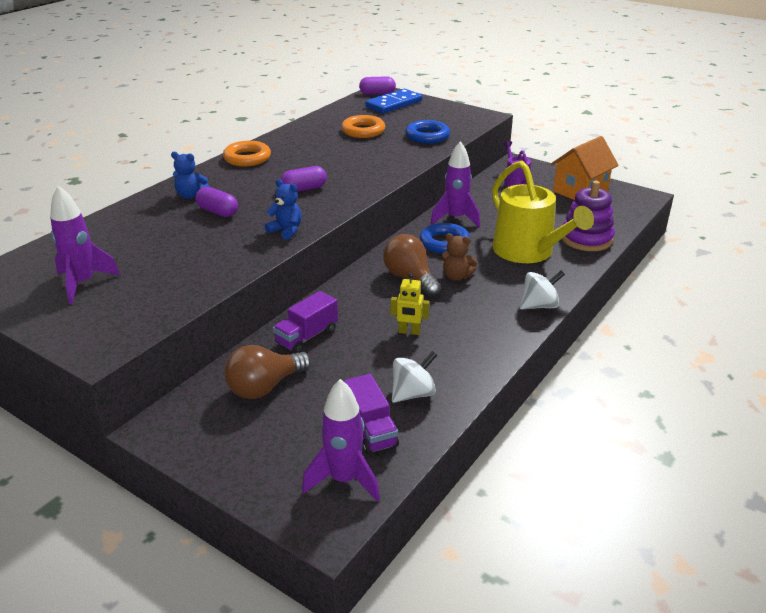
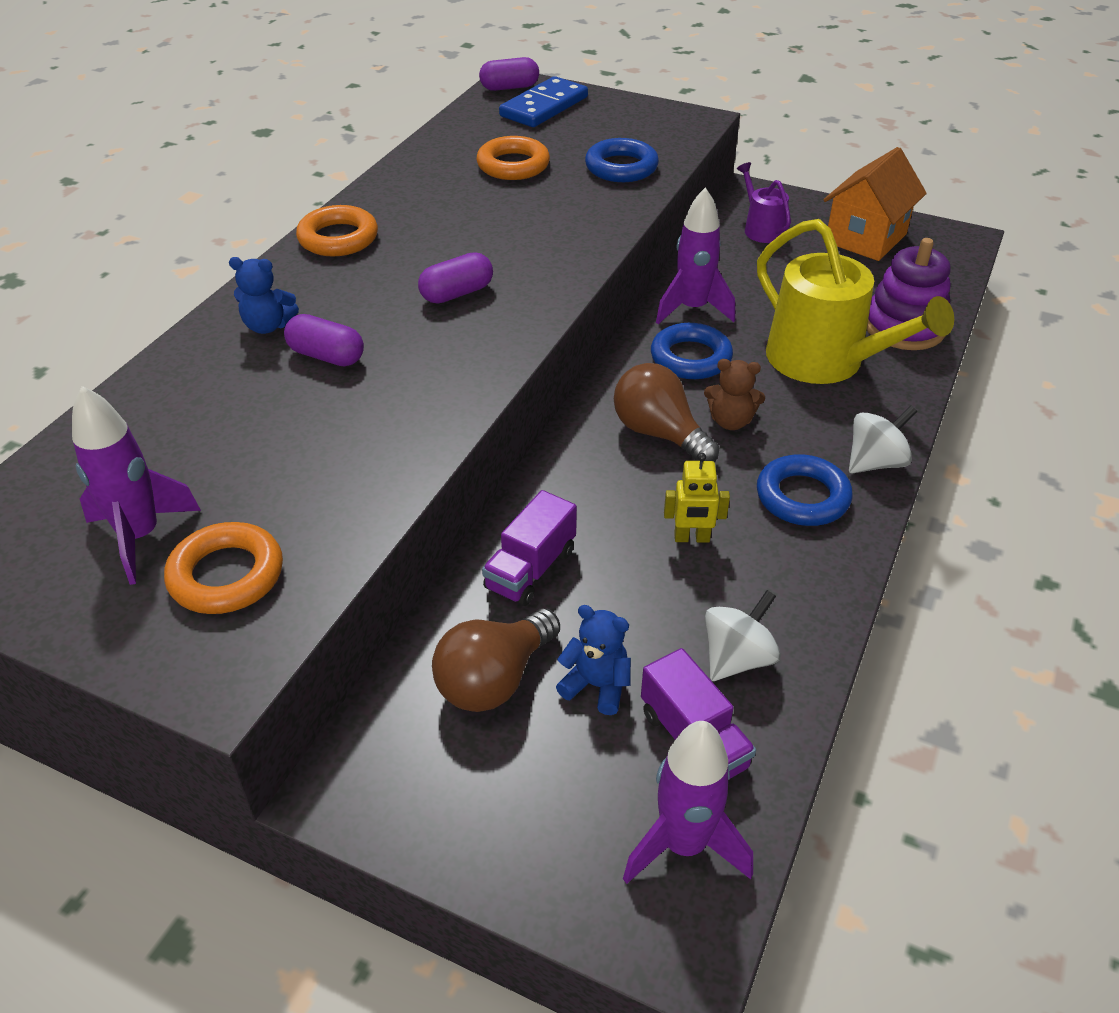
camera: 10 degrees left, 10 degrees up
(122, 305) = (226, 575): none -> orange ring
(286, 231) = (457, 383): blue teddy bear -> blue teddy bear (596, 685)
(486, 318) = (802, 497): none -> blue ring

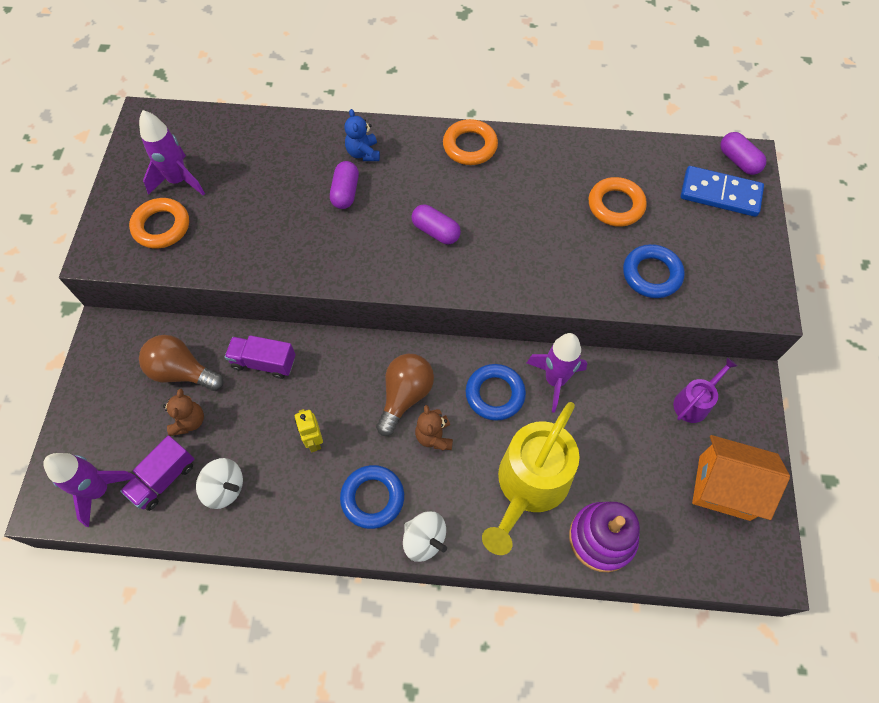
camera: 70 degrees right, 20 degrees up
(596, 685) = (189, 421): blue teddy bear -> brown teddy bear

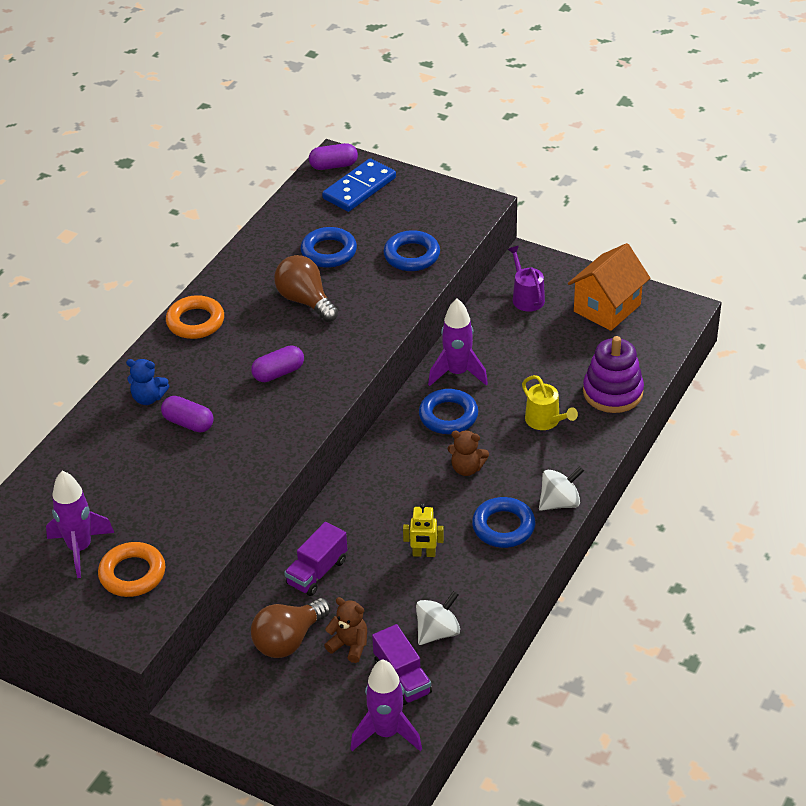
camera: 65 degrees left, 20 degrees down
(405, 396) = (415, 477): brown light bulb -> brown light bulb (305, 301)
(529, 485) = (545, 420): yellow watering can -> yellow watering can, size x0.50
(615, 205) = (329, 252): orange ring -> blue ring

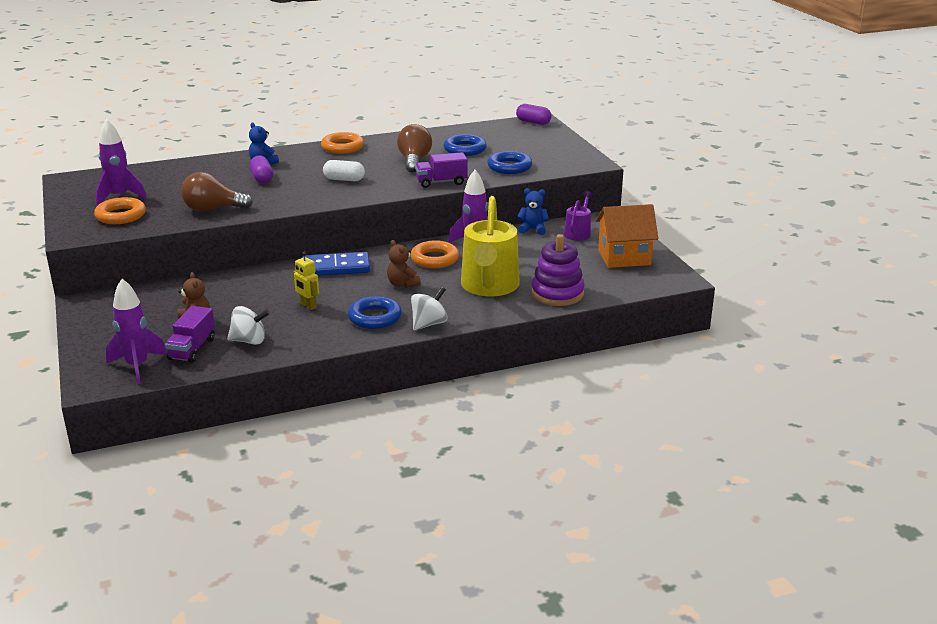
camera: 40 degrees right, 15 degrees down
(278, 373) = (344, 179): purple capsule -> white capsule
(288, 640) = (171, 303): brown light bulb -> brown light bulb (212, 209)
(317, 572) = (239, 285): purple truck -> purple truck (441, 182)
(359, 188) = (531, 134): blue domino -> blue domino (336, 267)
(448, 416) = (434, 259): blue ring -> orange ring
(480, 317) = (533, 229): none -> blue teddy bear
(545, 420) = (489, 286): yellow watering can -> yellow watering can, size x2.00
(560, 502) = (429, 324): white spinning top -> white spinning top turned 60 degrees counterclockwise

